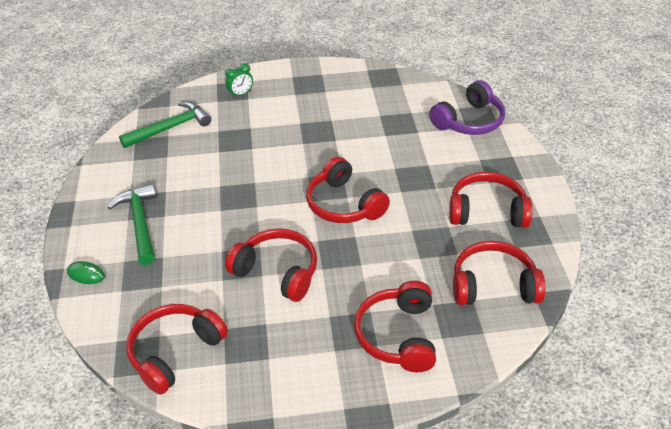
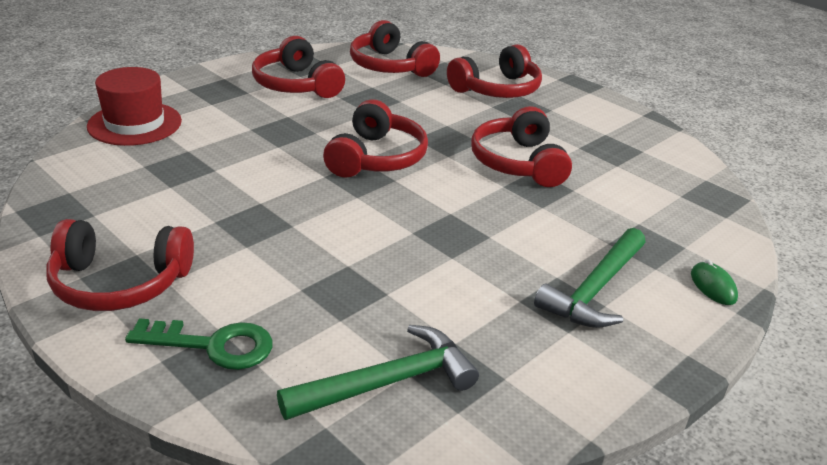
camera: 130 degrees left, 10 degrees down
(170, 128) = (387, 382): green hammer -> green hammer turned 135 degrees clockwise
(175, 352) = (678, 179): red headphones -> red headphones (119, 283)
(241, 94) = (213, 345): green clock -> green key
(469, 121) = (135, 124): purple headphones -> red hat

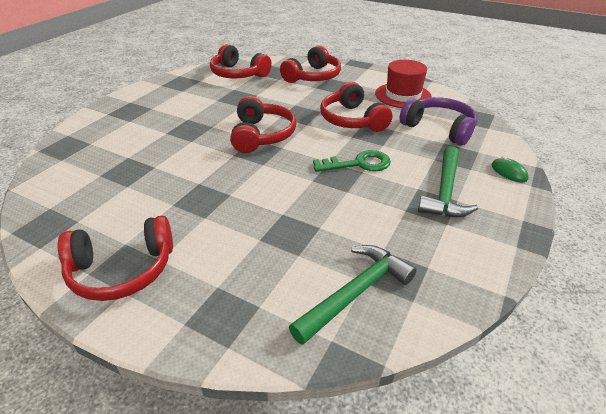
camera: 15 degrees left, 5 degrees up
(135, 124) = (78, 146): red hat -> red hat (403, 95)
(213, 345) = (218, 300): green key -> green key (358, 164)
(296, 85) = (182, 97): red headphones -> none
(645, 201) = (439, 128): none -> purple headphones

